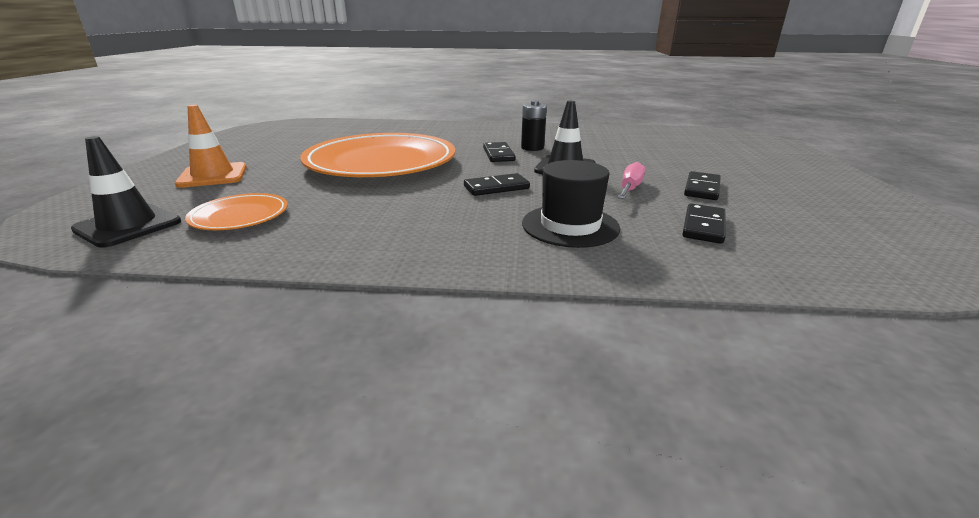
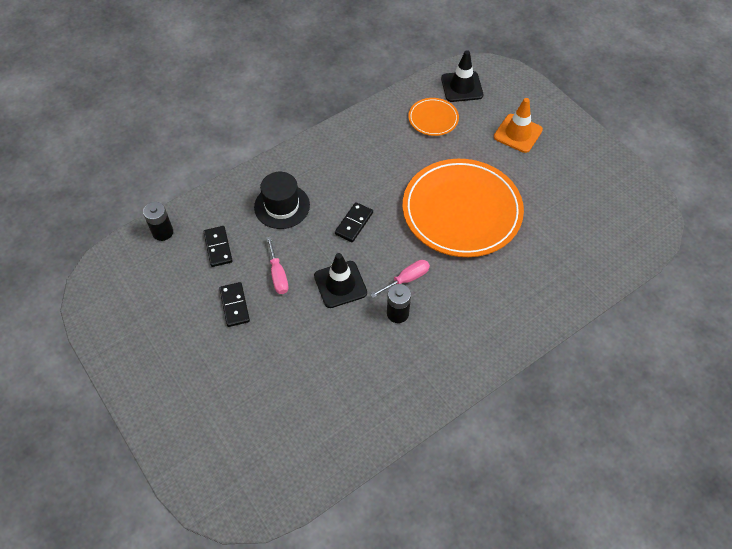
camera: 140 degrees right, 30 degrees up
(498, 154) = (406, 279): black domino -> pink screwdriver
(810, 270) = (163, 232): none -> black battery

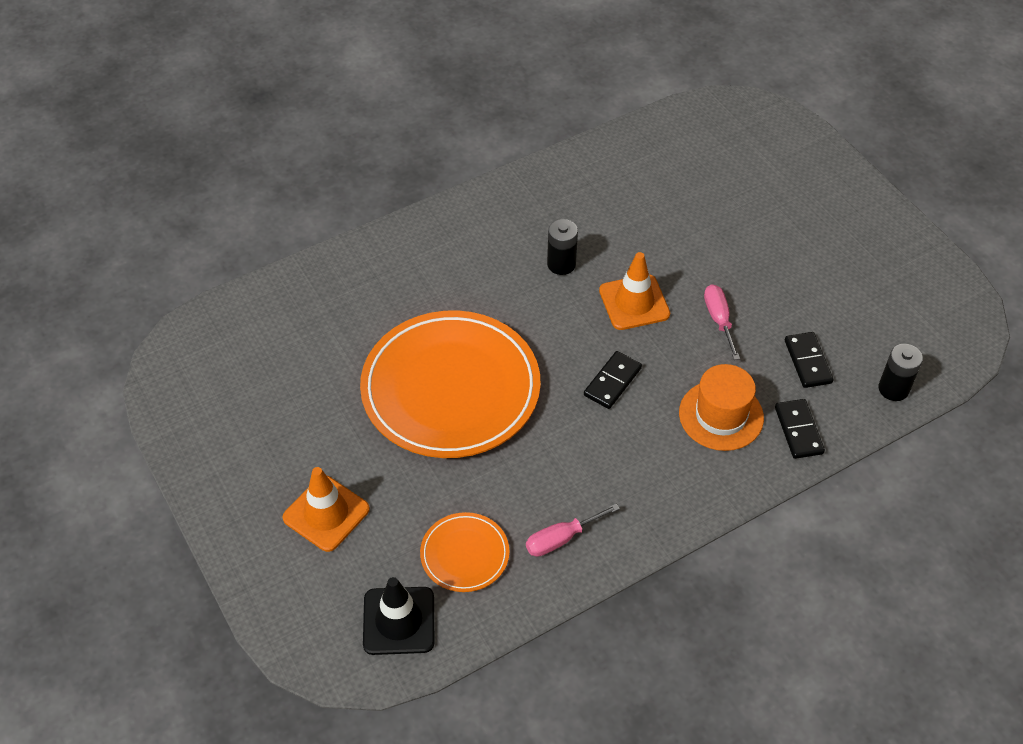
camera: 175 degrees left, 5 degrees down
(235, 305) = (772, 287): black domino -> black domino (798, 430)
(282, 206) = (721, 415): black hat -> orange hat
(340, 284) = (634, 302): black traffic cone -> orange traffic cone
(406, 279) = (544, 303): pink screwdriver -> pink screwdriver (561, 539)

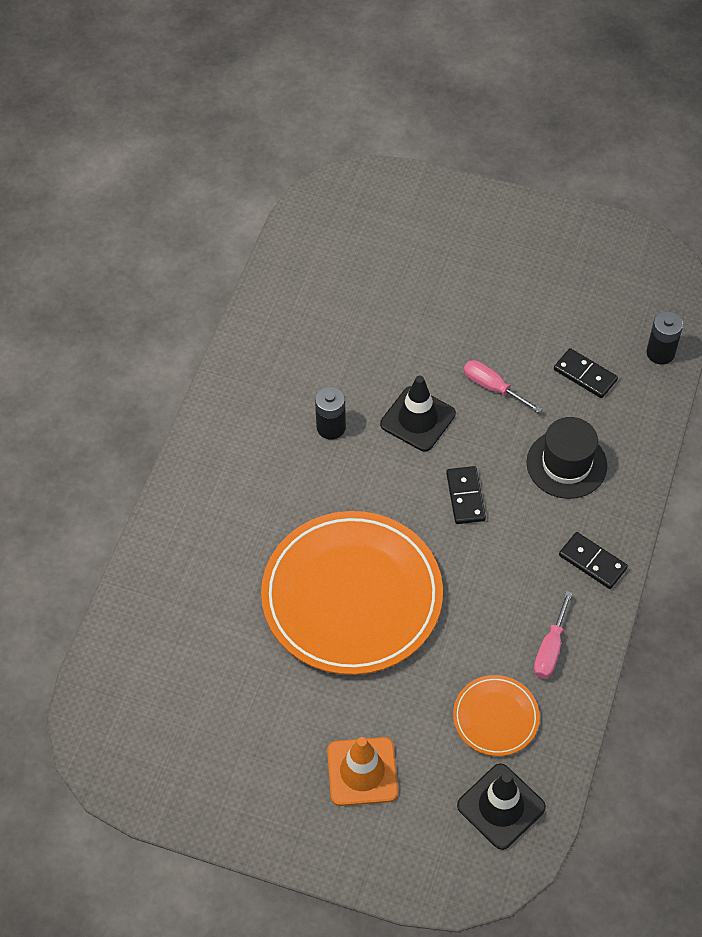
camera: 40 degrees left, 5 degrees up
(634, 302) = (417, 419): orange traffic cone -> black traffic cone
(721, 415) = (566, 464): orange hat -> black hat
(798, 430) = (628, 435): black domino -> black domino (592, 562)

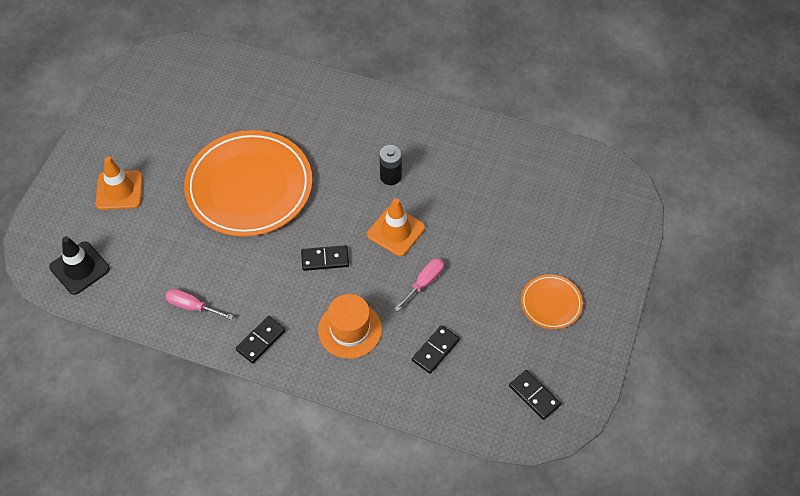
camera: 90 degrees right, 0 degrees up
(417, 419) = (396, 231): black traffic cone -> orange traffic cone
(495, 717) = (145, 269): orange plate -> orange plate (551, 303)
(566, 464) = (350, 330): black hat -> orange hat
(631, 282) = (534, 396): none -> black domino
(660, 353) = (457, 411): black battery -> none

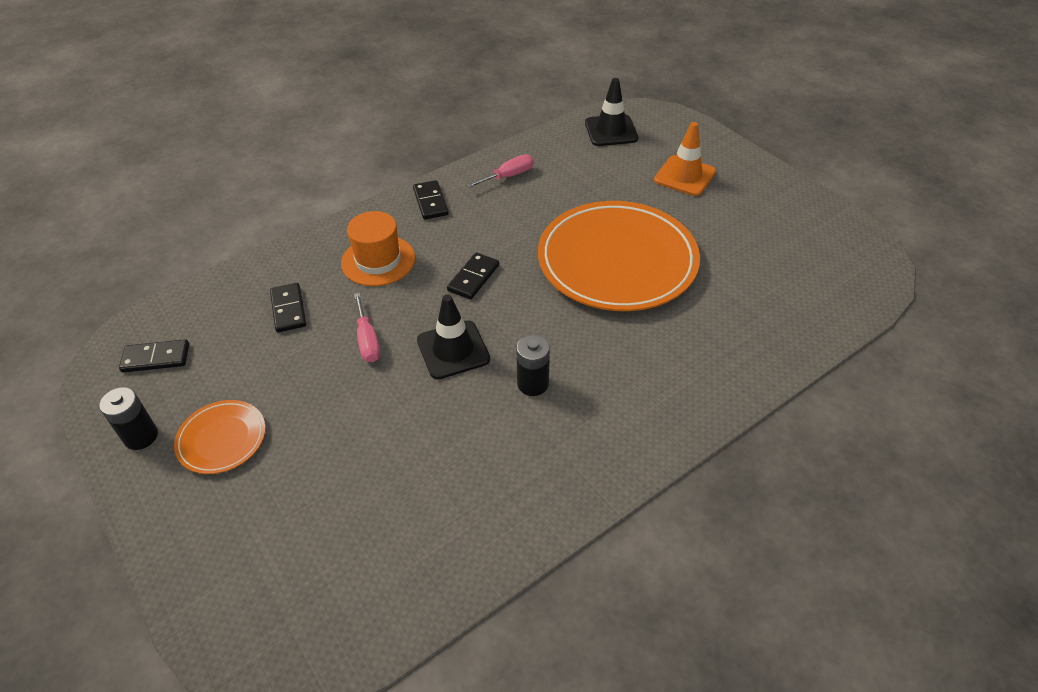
camera: 125 degrees right, 10 degrees down
(396, 231) = (453, 350): orange traffic cone -> black traffic cone
(585, 348) = (141, 436): none -> black battery

